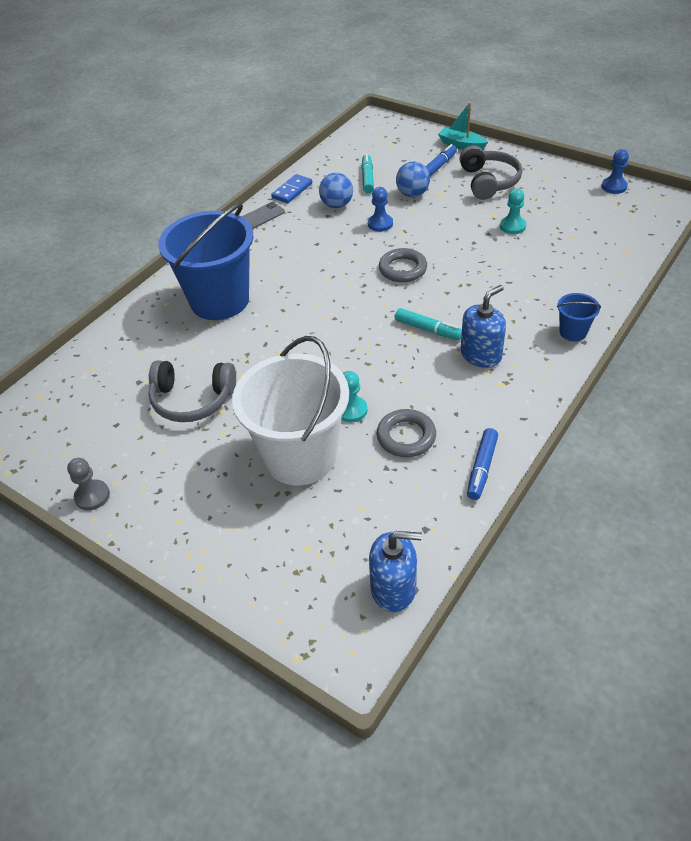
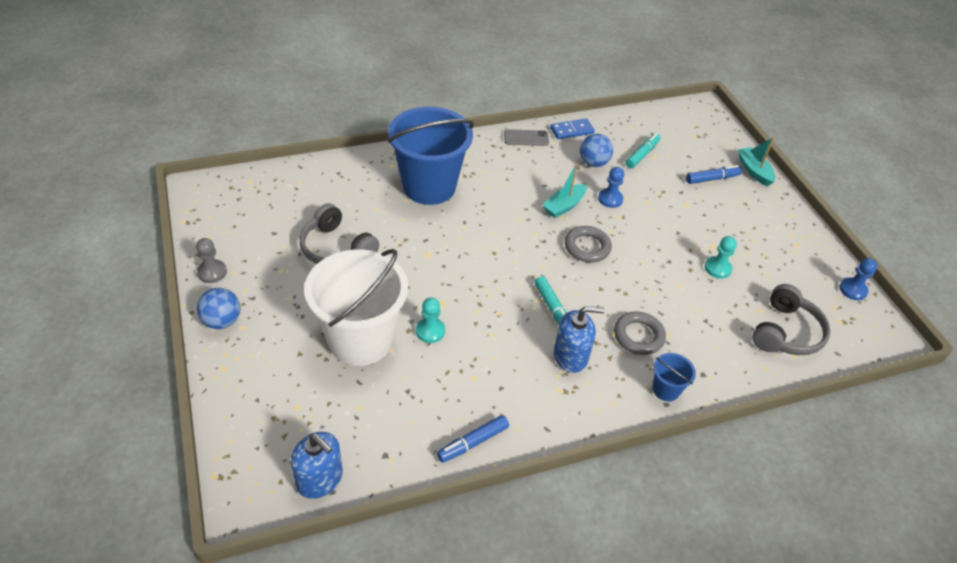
camera: 30 degrees right, 0 degrees up
(350, 250) = (564, 206): none -> turquoise boat
(406, 436) = (446, 378): grey ring -> grey ring (638, 336)
(412, 194) = (664, 189): blue ball -> blue ball (222, 321)
(488, 181) = (741, 217): grey headphones -> grey headphones (786, 332)

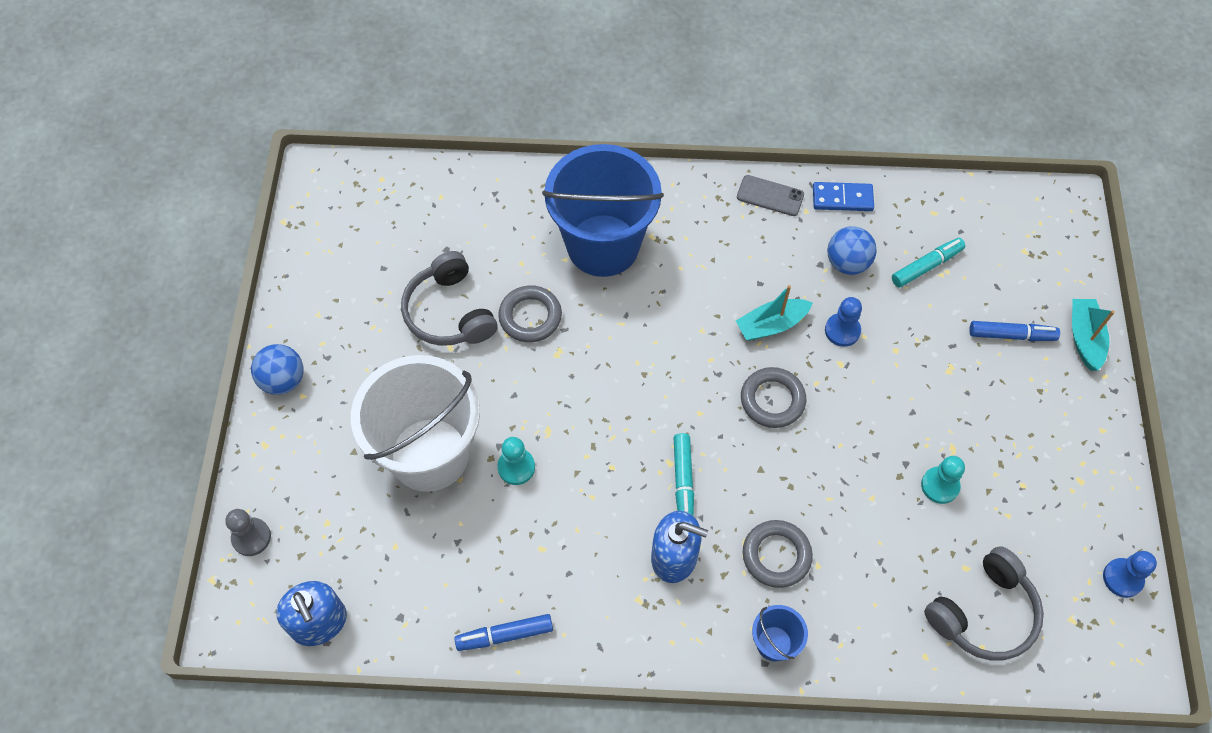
camera: 25 degrees right, 15 degrees up
(212, 272) = (293, 307): grey pawn -> grey pawn (251, 537)
(397, 238) = (530, 317): none -> grey ring

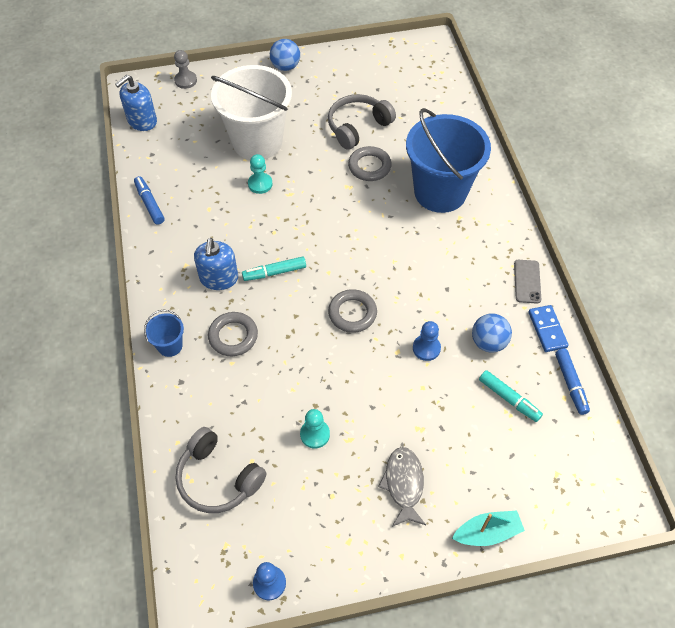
camera: 75 degrees right, 5 degrees down
(771, 325) = (414, 302): turquoise boat -> none
(1011, 335) = (468, 472): blue marker -> blue marker (570, 384)
(1018, 405) = (403, 484): none -> grey fish

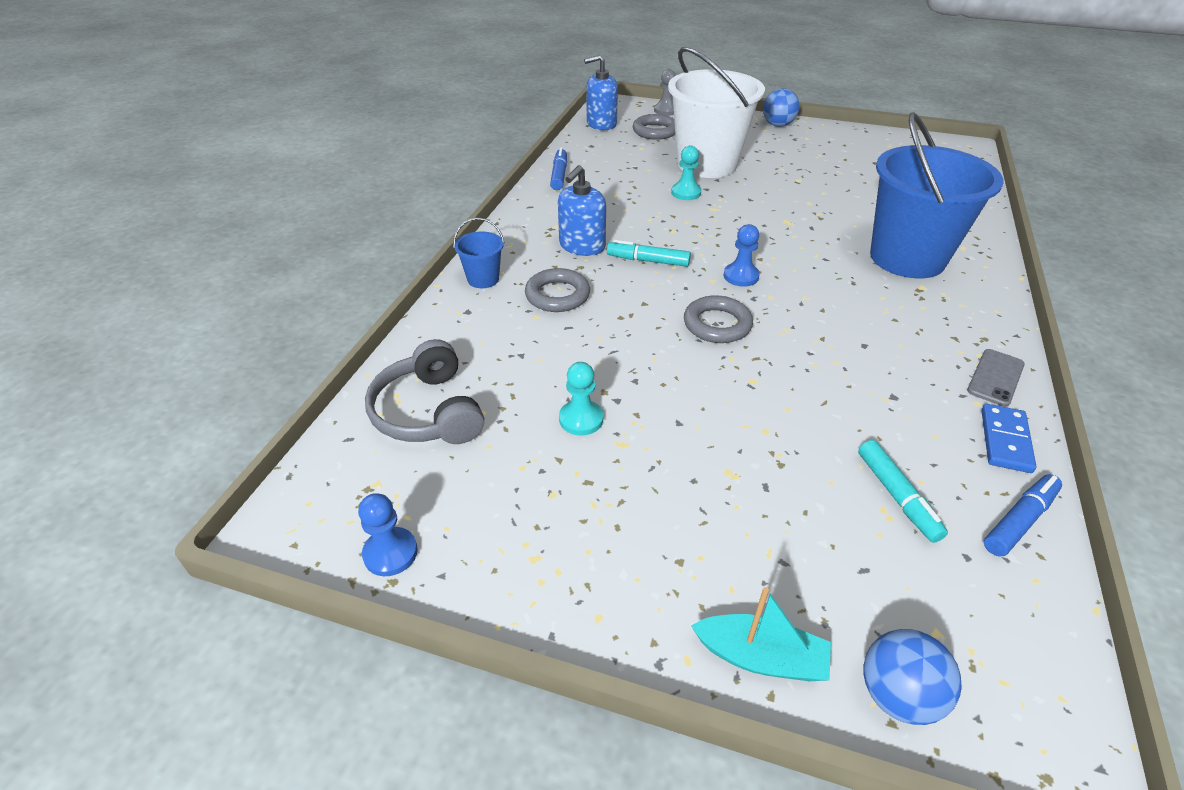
camera: 30 degrees right, 15 degrees down
(358, 127) = (831, 182): grey headphones -> none
(369, 166) = (825, 214): grey ring -> grey ring (655, 131)
(403, 484) = (664, 527): grey fish -> none
(426, 348) = (797, 392): blue pawn -> blue pawn (741, 276)
(488, 342) = (897, 420): blue ball -> blue ball (897, 695)
(570, 384) = (1019, 521): blue marker -> blue marker turned 150 degrees counterclockwise

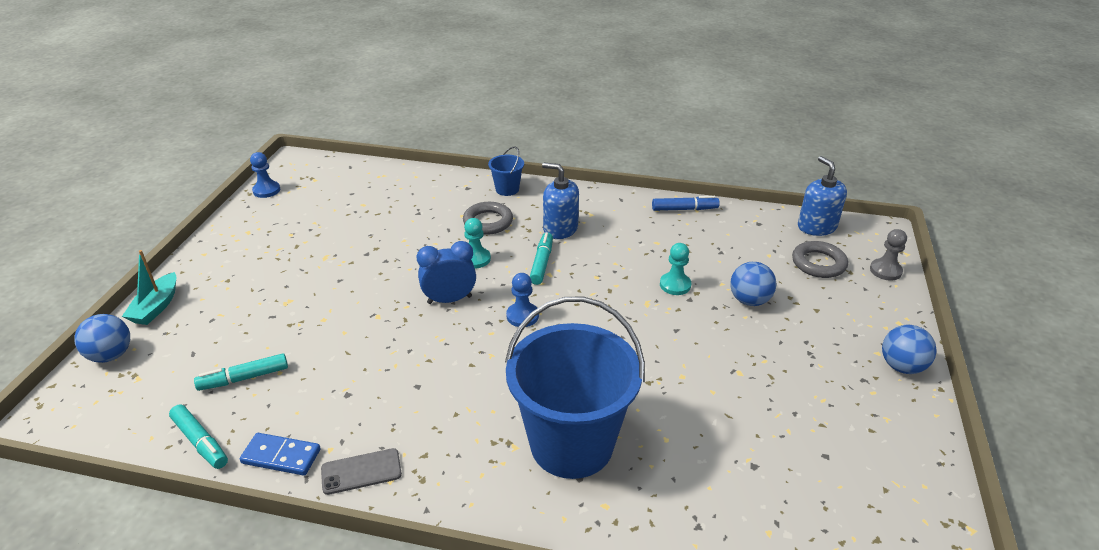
camera: 85 degrees right, 5 degrees down
(428, 412) = (367, 187): grey headphones -> none
(581, 419) = (350, 240): turquoise pawn -> turquoise pawn (475, 259)
(707, 164) = (749, 300): white bucket -> blue ball
(717, 324) = (449, 300): grey ring -> blue clock
(995, 377) = (361, 471): grey phone -> grey phone turned 45 degrees counterclockwise
(1019, 521) = (200, 442): blue marker -> turquoise marker

